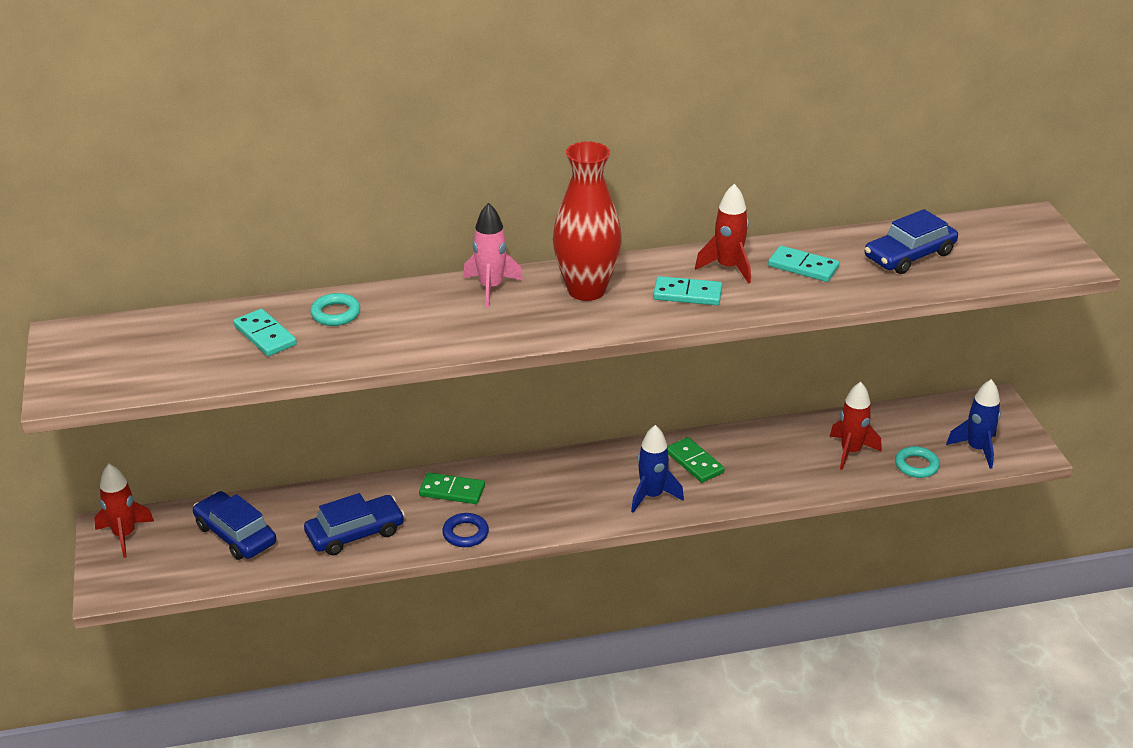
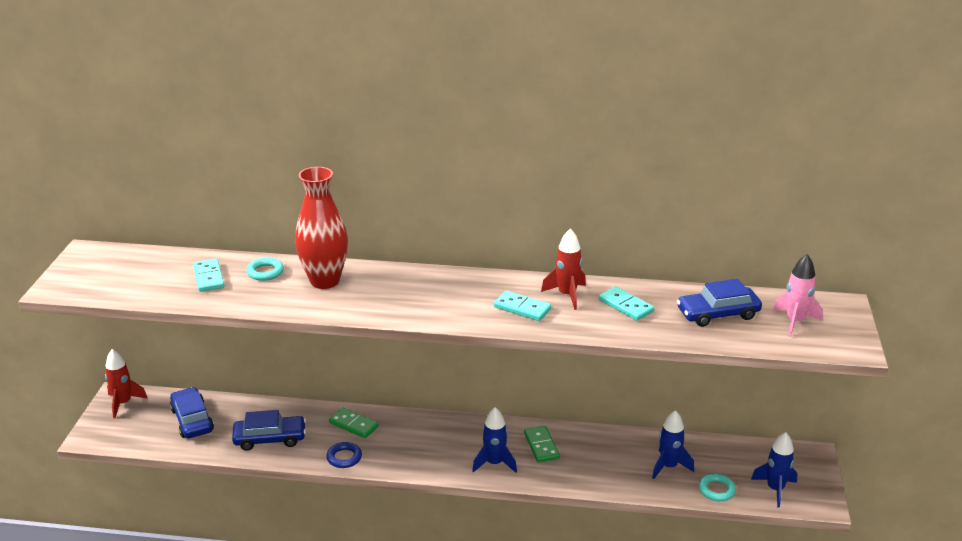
camera: 20 degrees right, 5 degrees down
(491, 287) = (383, 275): pink rocket -> pink rocket (794, 322)
(586, 290) = (450, 290): red vase -> red vase (325, 281)
(850, 451) = (668, 466): red rocket -> blue rocket

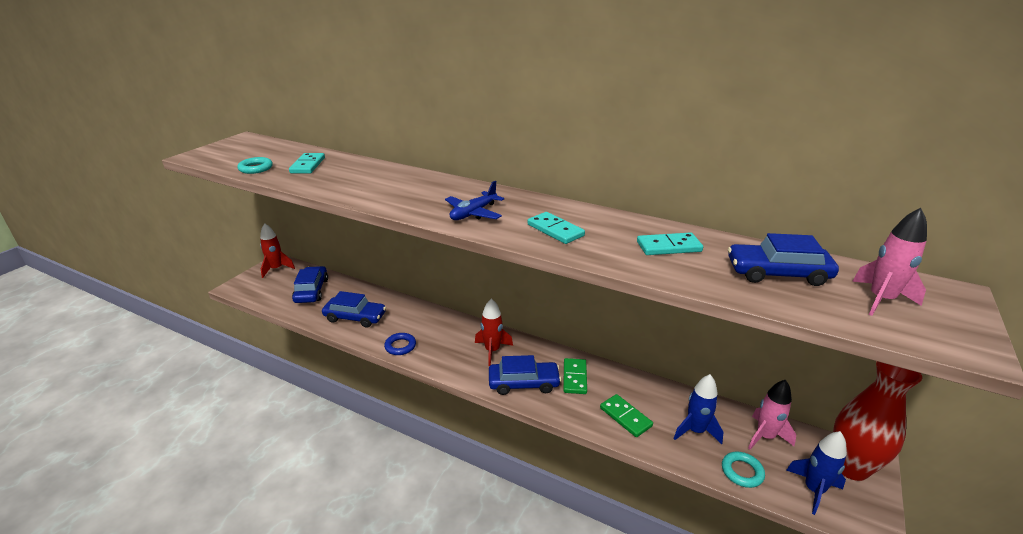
camera: 20 degrees right, 0 degrees up
(265, 272) = (353, 168): turquoise ring -> turquoise ring (256, 168)
(325, 281) = (394, 181): red vase -> red vase (850, 467)
(353, 425) = (425, 321): green domino -> green domino (625, 417)
(435, 304) = (473, 213): none -> blue plane
(494, 463) = (523, 383): blue rocket -> blue car
(567, 295) = (609, 227): red rocket -> red rocket (492, 350)
(626, 306) = (668, 247): turquoise domino -> turquoise domino turned 75 degrees counterclockwise
(727, 456) = (765, 436): none -> pink rocket

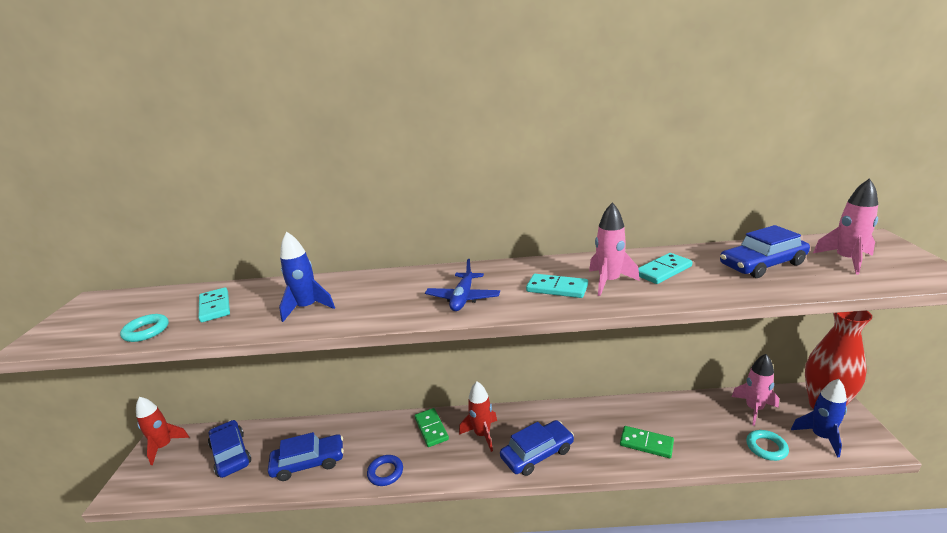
camera: 25 degrees left, 5 degrees down
(575, 377) = (576, 427): green domino -> green domino (431, 429)
(606, 239) = (609, 282): none -> pink rocket
(695, 431) = (706, 429): blue rocket -> blue rocket (307, 308)

